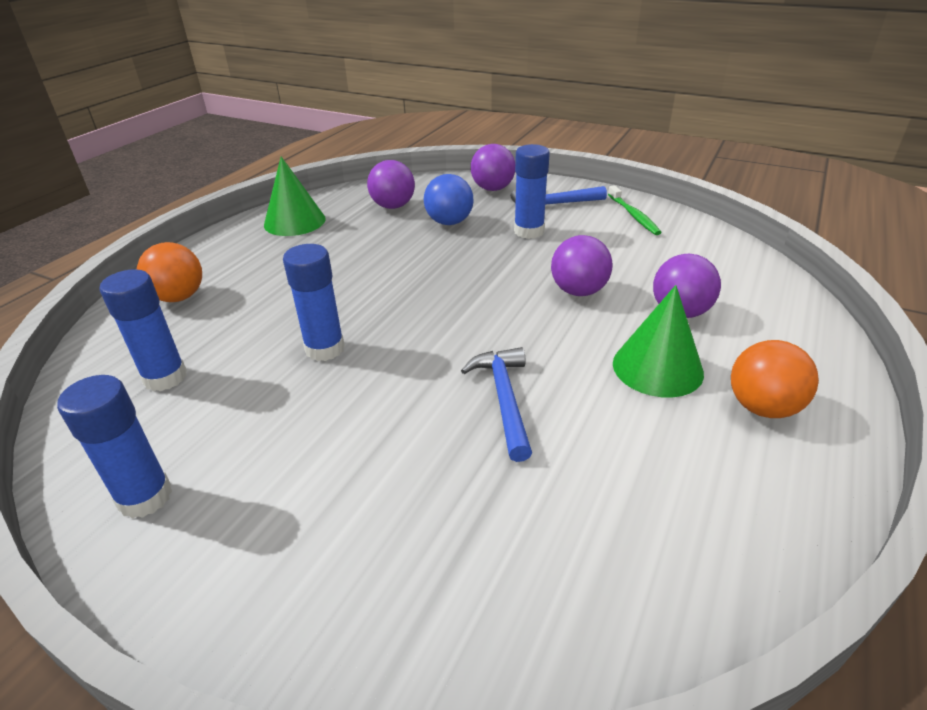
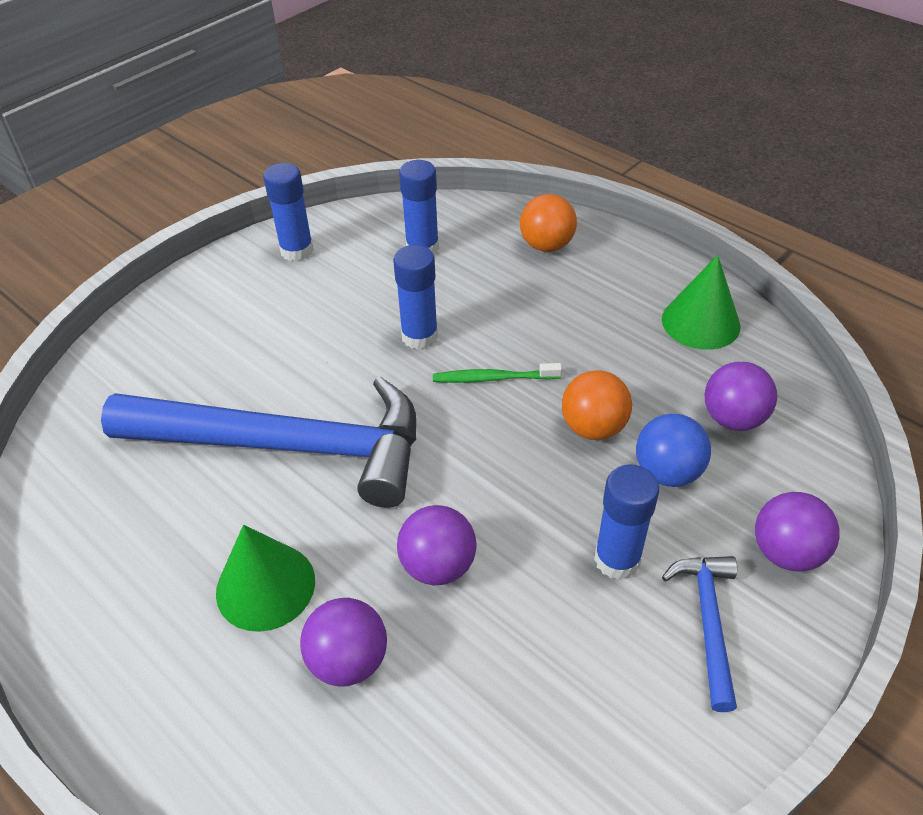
camera: 105 degrees right, 10 degrees up
(504, 399) = (288, 446): blue hammer -> blue hammer, size x2.28
(633, 215) = (642, 734): green toothbrush -> green toothbrush (493, 378)
(762, 407) = (161, 653): orange ball -> orange ball (593, 427)

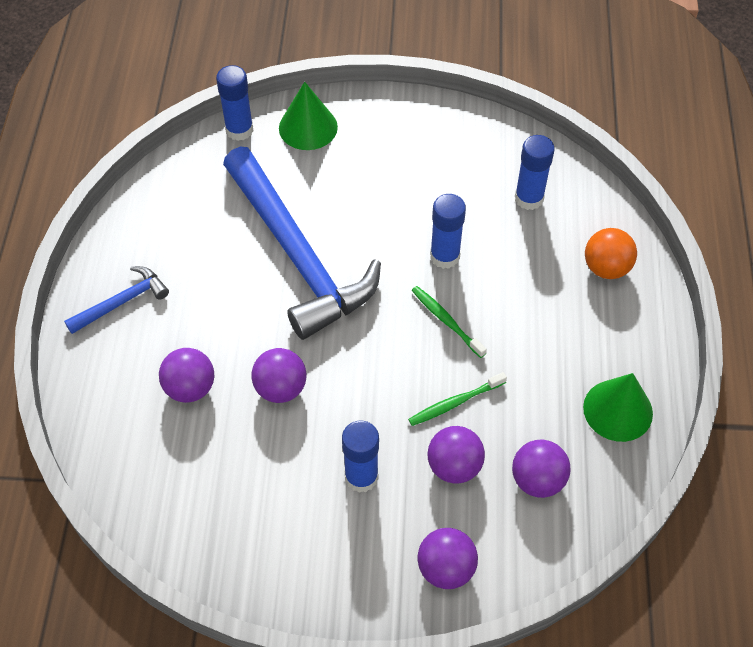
camera: 50 degrees right, 10 degrees up
(265, 586) = (201, 317): green cone -> green cone (308, 127)
(297, 251) = (456, 133): blue glue stick -> blue glue stick (239, 130)
(593, 427) = (455, 403): orange ball -> green toothbrush
(667, 472) = (454, 466): blue ball -> purple ball
(708, 622) = (356, 550): blue hammer -> blue hammer (122, 302)

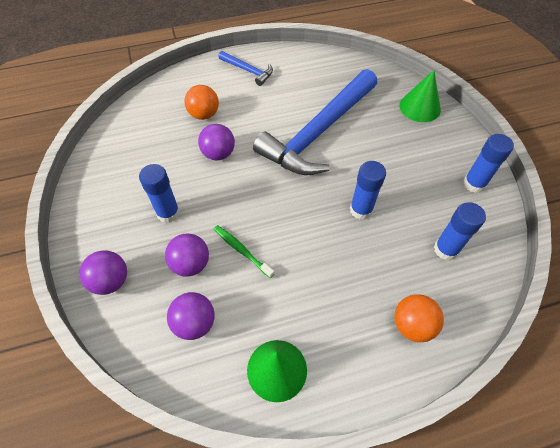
camera: 70 degrees right, 0 degrees up
(190, 388) = (204, 115): purple ball -> orange ball
(239, 130) = (395, 78): blue glue stick -> blue glue stick (474, 184)
(446, 321) = (307, 226): green toothbrush -> none

